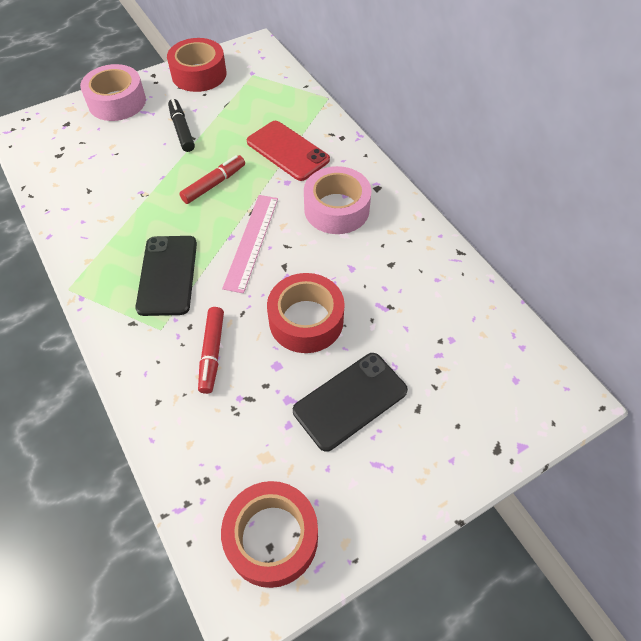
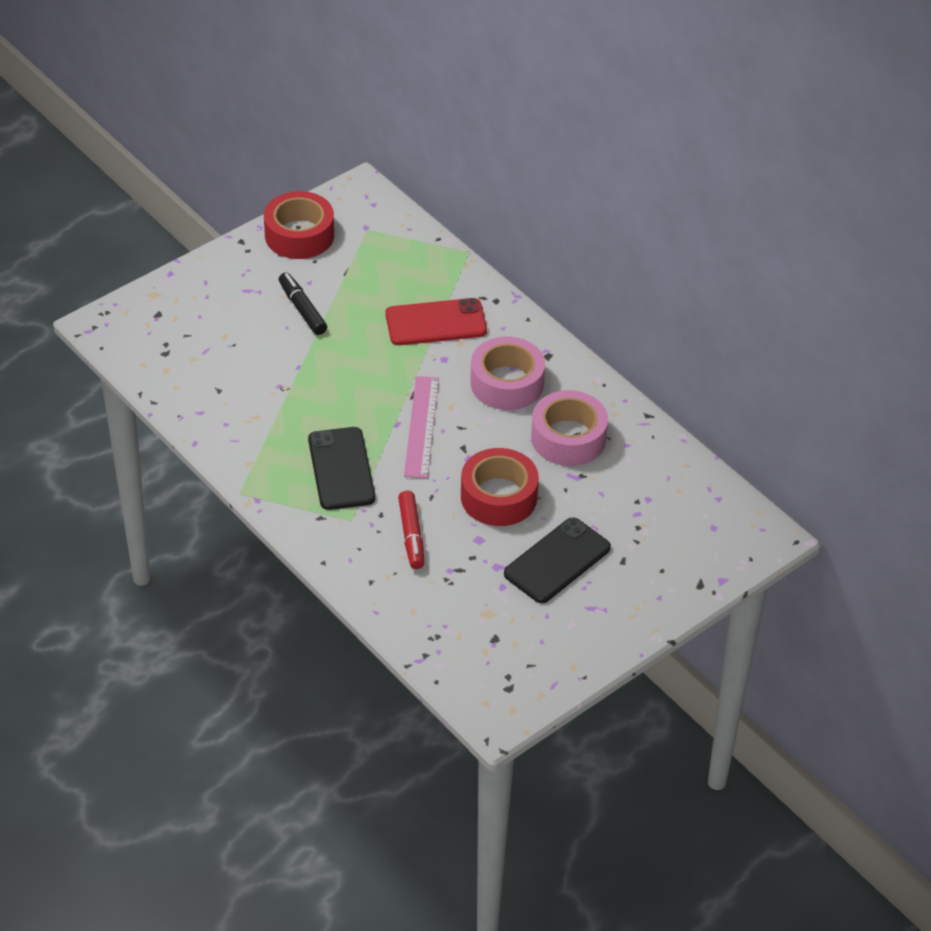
camera: 10 degrees left, 10 degrees down
(117, 102) = (209, 281): pink tape -> pink tape (568, 438)
(214, 184) = (361, 369): red marker -> none
(272, 537) = (508, 669): red tape -> none
(287, 151) = (436, 323): red phone -> red phone turned 45 degrees counterclockwise

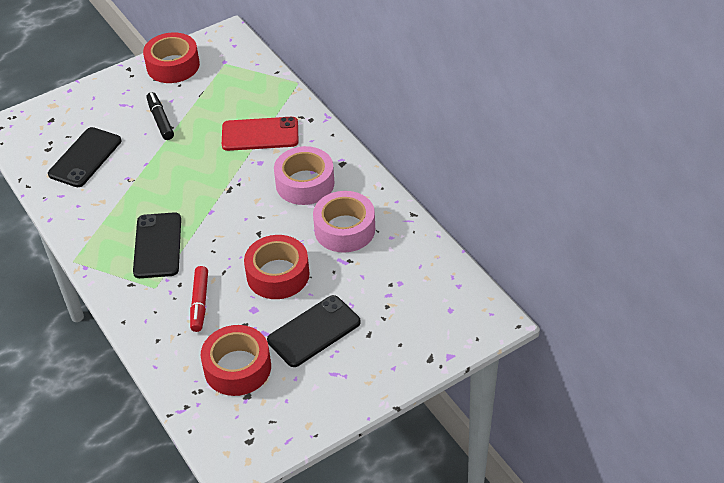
camera: 10 degrees right, 0 degrees up
(217, 362) = (85, 157): none -> black phone
(421, 426) = (229, 215): pink ruler -> none
(475, 608) = (237, 368): none -> red tape

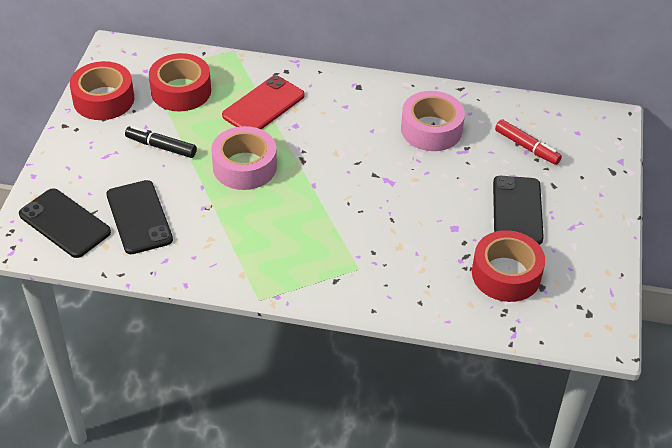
camera: 50 degrees left, 0 degrees up
(157, 245) = (311, 238): black phone -> black phone (65, 223)
(199, 303) = (409, 253): red marker -> red marker (526, 147)
(278, 275) = (434, 192): red tape -> red tape (181, 91)
(305, 183) = (353, 118): pink tape -> pink tape (244, 167)

